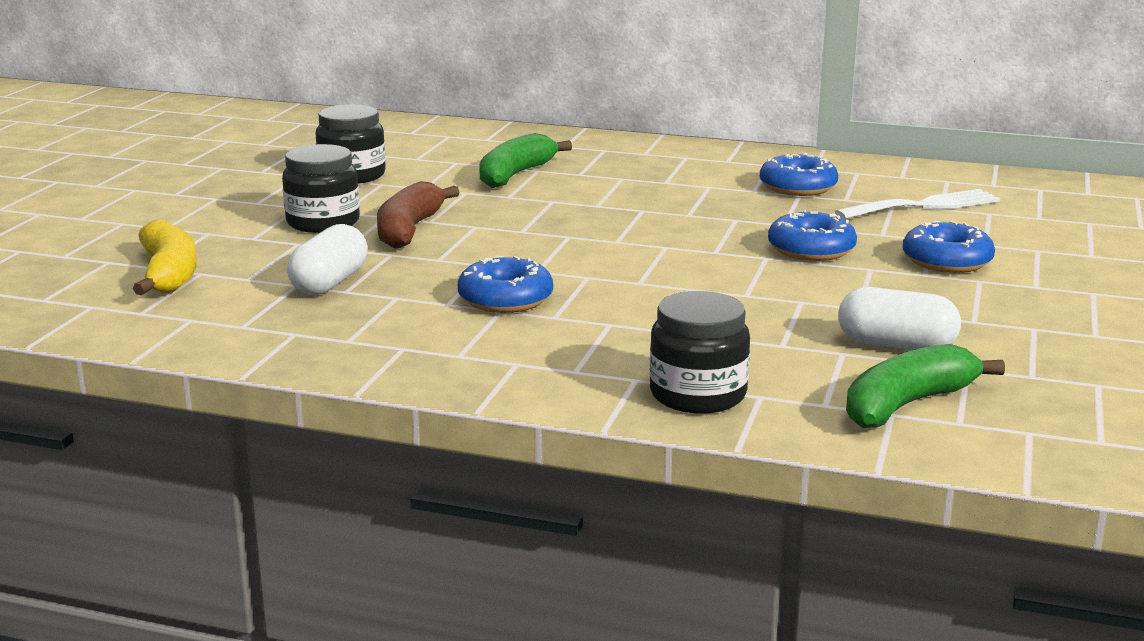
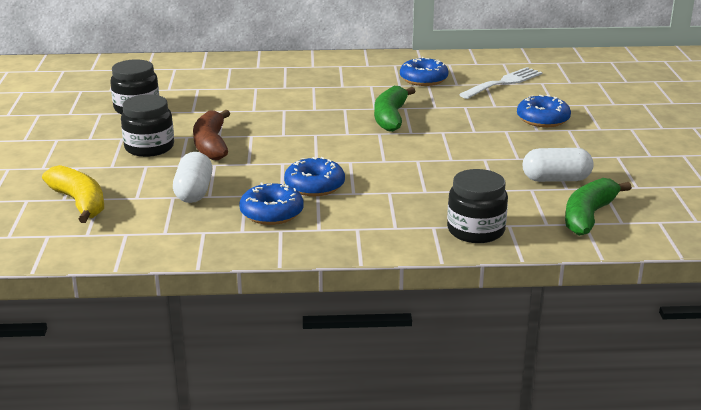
camera: 20 degrees left, 5 degrees up
(515, 175) = (245, 93): green banana -> green banana (391, 117)
(811, 250) = (464, 123): blue donut -> blue donut (272, 213)

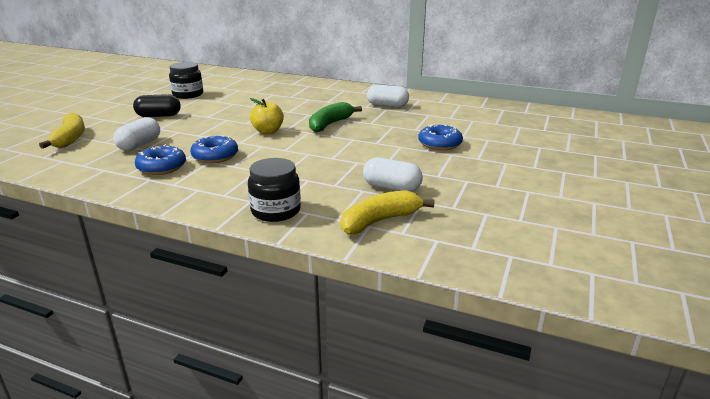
camera: 25 degrees right, 0 degrees up
(149, 147) = (159, 116): black jar -> black capsule
(211, 145) = (195, 120): brown banana -> none
(329, 141) = (268, 131): none -> yellow apple
(423, 79) = (387, 105): blue donut -> white capsule
(504, 82) = (443, 116): white fork -> none
(588, 216) = (380, 221): green banana -> yellow banana

